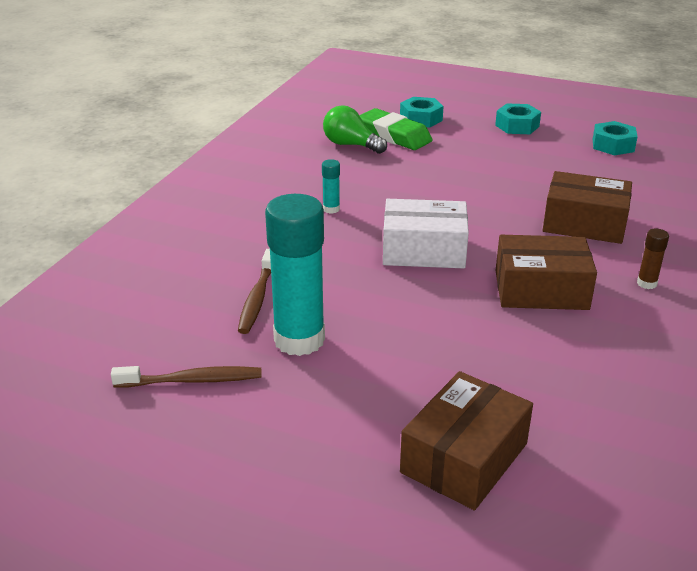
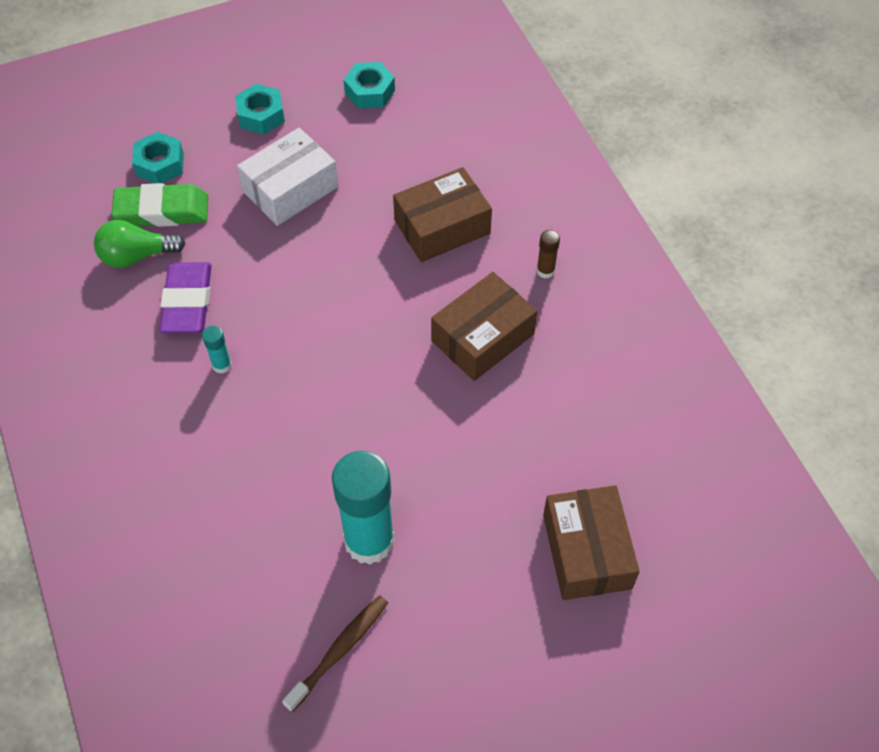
camera: 45 degrees left, 25 degrees up
(257, 298) = (286, 525): brown toothbrush -> none
(352, 175) = (187, 302): none -> purple eraser
(424, 250) = (354, 359): white box -> white box (290, 189)

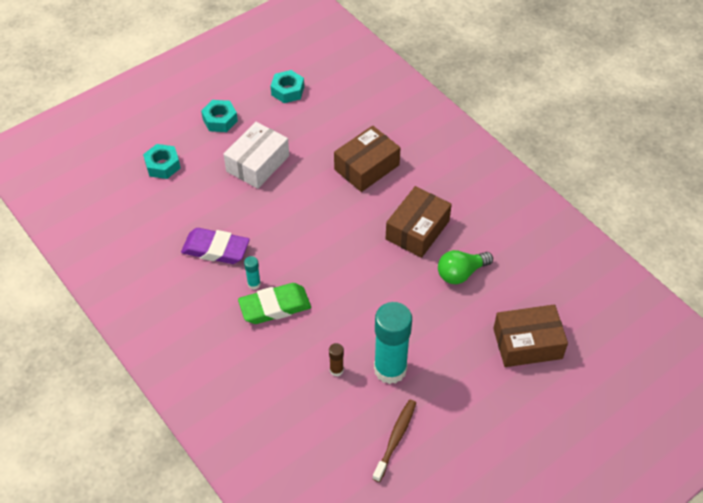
camera: 15 degrees left, 5 degrees down
(137, 256) = (169, 227): green light bulb -> green light bulb (461, 273)
(162, 211) = (176, 195): green eraser -> green eraser (275, 307)
(187, 302) = (216, 249): purple eraser -> purple eraser turned 60 degrees counterclockwise
(545, 271) = (442, 181): brown glue stick -> brown glue stick (336, 370)
(587, 551) = (527, 343): brown box -> brown box turned 75 degrees counterclockwise

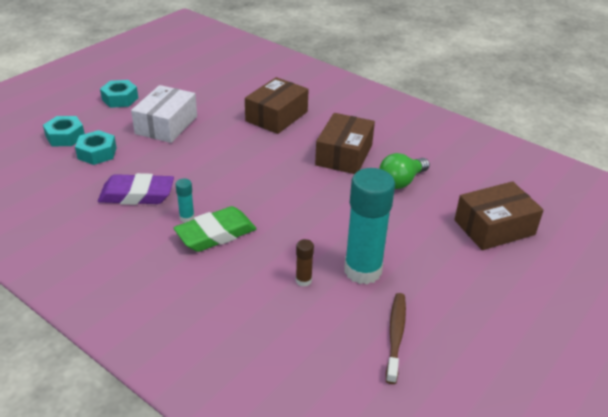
camera: 15 degrees left, 15 degrees down
(287, 91) = (183, 74): turquoise nut -> turquoise nut (97, 153)

